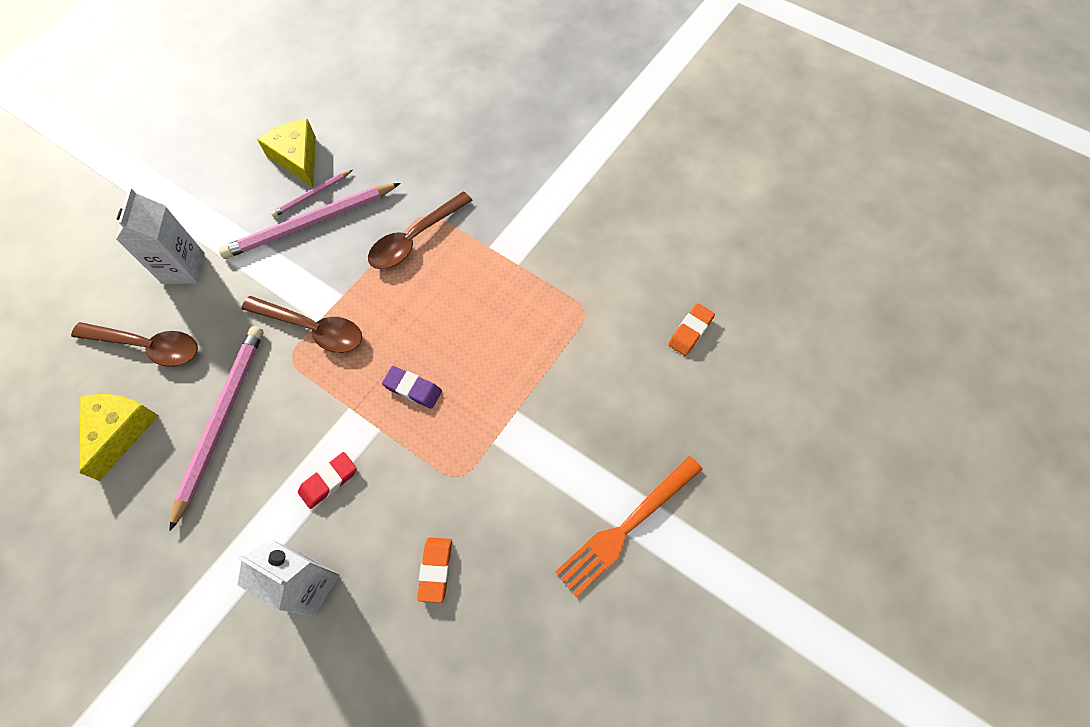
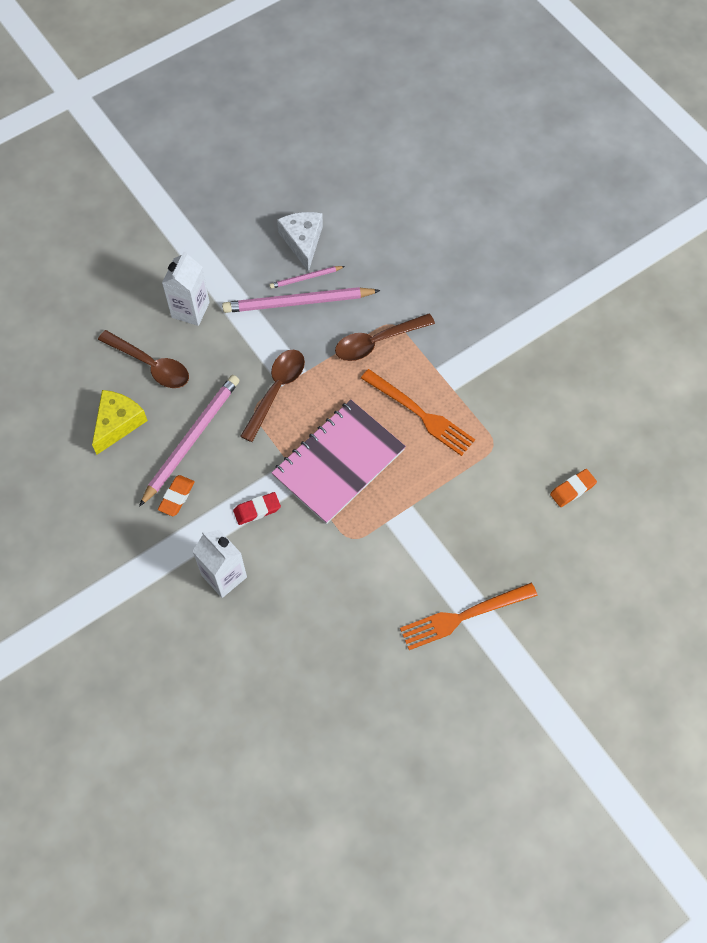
camera: 20 degrees right, 0 degrees up
(297, 158) = (302, 241): yellow cheese -> white cheese
(312, 329) = (276, 391): brown spoon -> brown spoon turned 105 degrees counterclockwise
(412, 389) = (338, 462): purple eraser -> pink notebook
(436, 570) = (315, 597): orange eraser -> orange eraser (177, 497)
(489, 302) = (420, 414): none -> orange fork

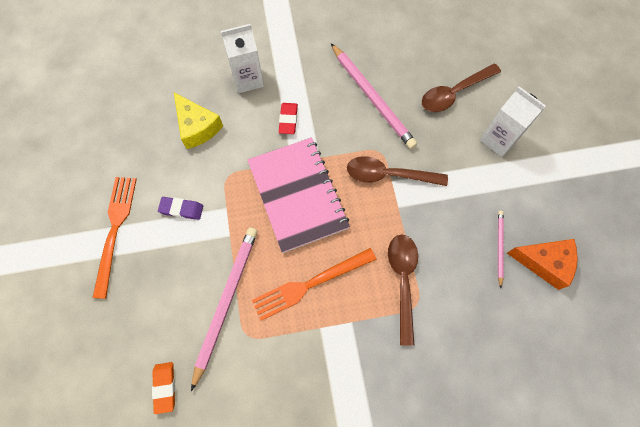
camera: 115 degrees right, 5 degrees up
(118, 423) = (410, 55): yellow cheese -> yellow cheese (197, 127)
(177, 497) = (327, 71): orange eraser -> none
(276, 391) = (389, 175): brown spoon -> brown spoon turned 135 degrees clockwise
(298, 302) = (474, 229): pink pencil -> pink pencil (226, 302)
(302, 241) = (544, 262): white cheese -> orange cheese
(409, 564) = (181, 209): none -> purple eraser

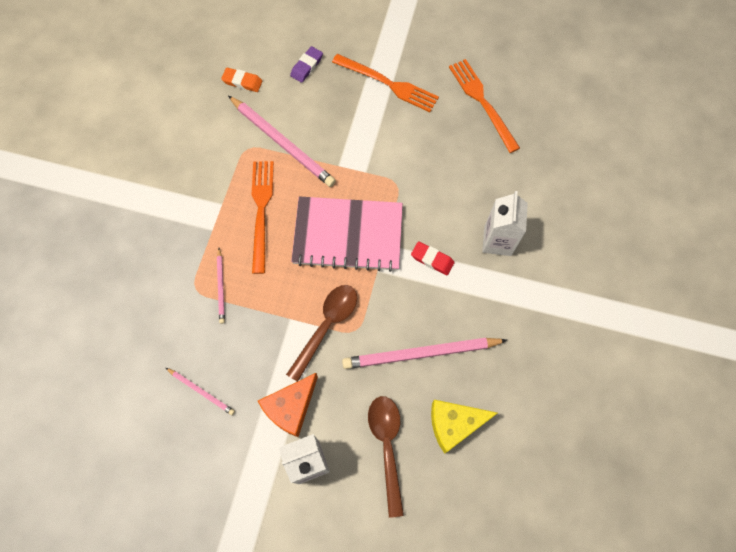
camera: 115 degrees right, 0 degrees up
(109, 138) = (482, 102): none -> orange fork
(181, 209) = (382, 137): purple eraser -> purple eraser (306, 66)
(197, 127) = (461, 176): yellow cheese -> yellow cheese (454, 424)
(402, 281) = (221, 287): brown spoon -> pink pencil
(544, 262) = (164, 426): orange cheese -> orange cheese (291, 407)

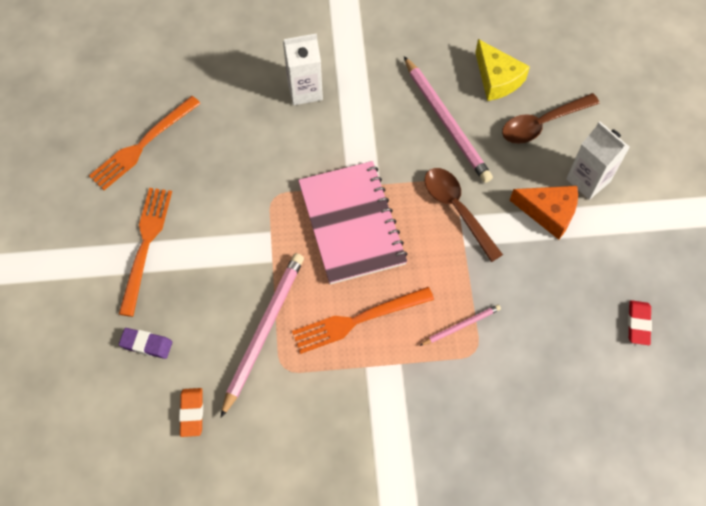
camera: 110 degrees left, 5 degrees down
(201, 391) = (574, 298): pink pencil -> none
(326, 326) = (457, 209): brown spoon -> brown spoon turned 45 degrees clockwise
(432, 259) = (347, 139): red eraser -> red eraser (638, 324)

